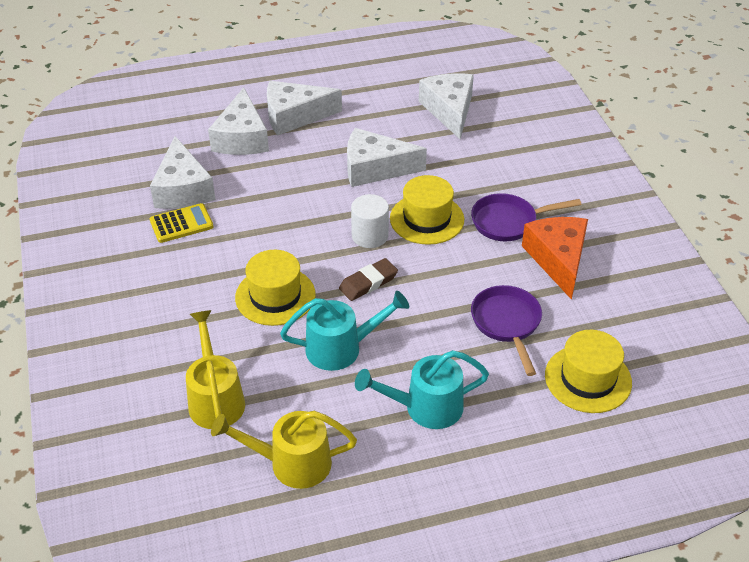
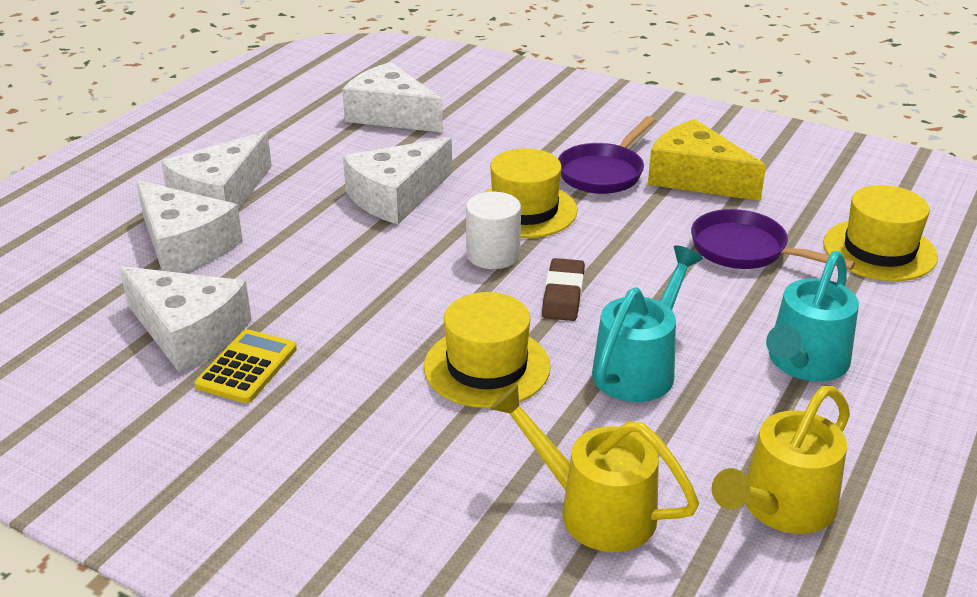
camera: 45 degrees left, 10 degrees down
(558, 259) = (696, 178): orange cheese -> yellow cheese

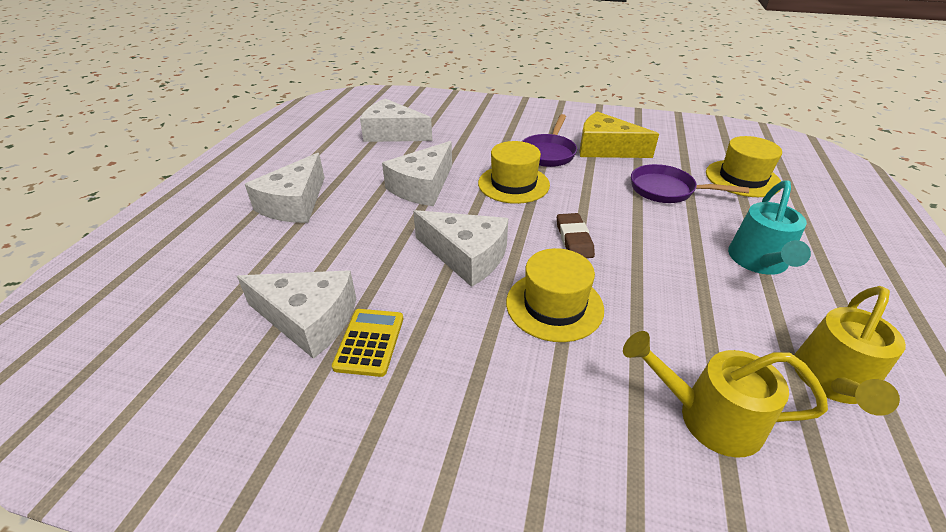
camera: 15 degrees left, 5 degrees up
(185, 245) = (280, 246): white cheese -> white cheese (466, 256)
(493, 255) = (510, 218): white cylinder -> none
(639, 367) = (658, 285): turquoise watering can -> none

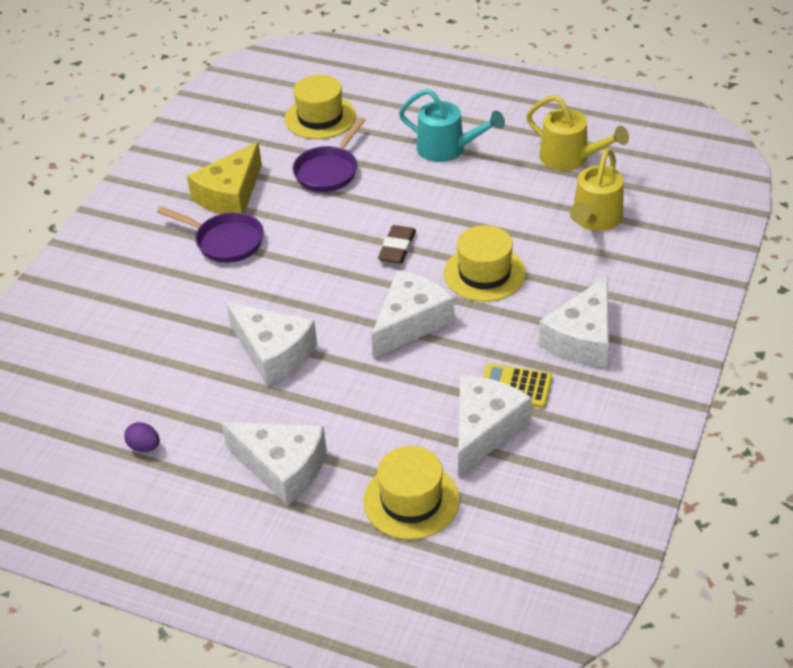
camera: 80 degrees left, 5 degrees up
(331, 148) = (144, 447): none -> purple egg
(392, 134) = (120, 383): white cheese -> white cheese (582, 338)
(513, 184) = (287, 277): yellow hat -> yellow hat (411, 500)
(574, 239) = (397, 248): brown eraser -> brown eraser turned 75 degrees counterclockwise

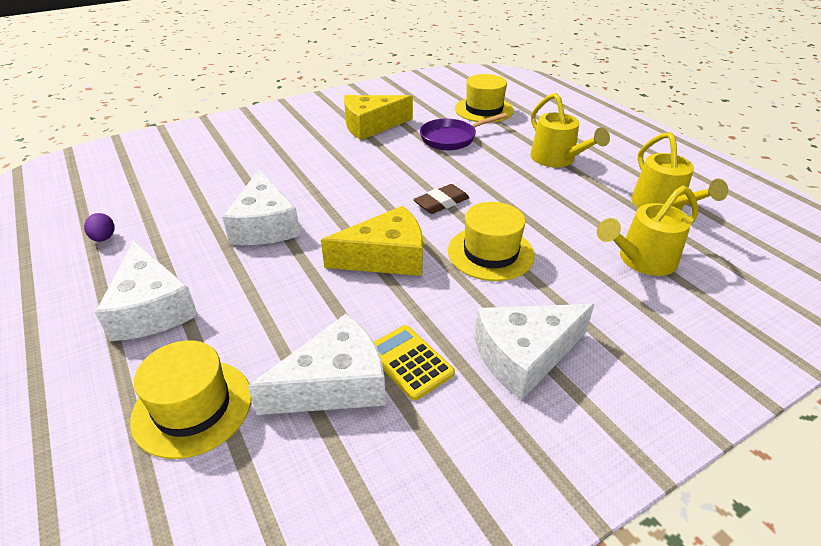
camera: 35 degrees right, 5 degrees down
(225, 241) = (332, 147): purple pan -> none
(410, 322) = (386, 257): white cheese -> yellow cheese
(448, 149) = (557, 160): turquoise watering can -> yellow watering can

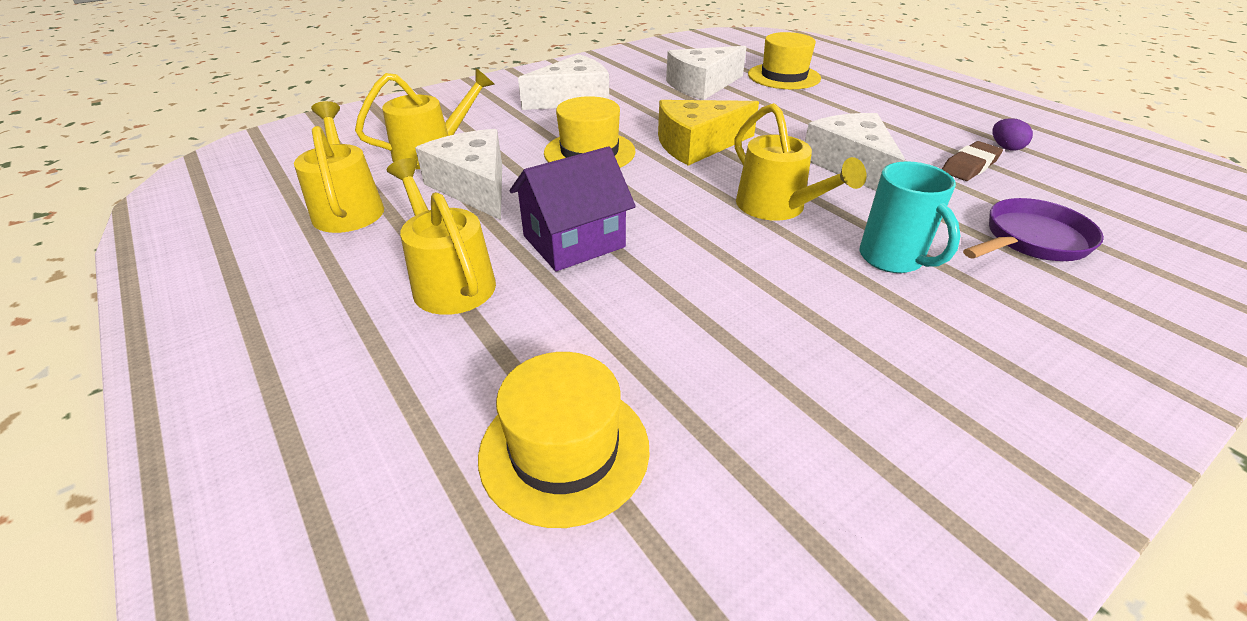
camera: 175 degrees right, 0 degrees up
(151, 308) = (874, 108): white cheese -> white cheese (474, 187)
(308, 159) = (892, 259): none -> turquoise mug
(352, 191) = (778, 208): none -> yellow watering can
(371, 126) = (837, 357): yellow cheese -> none
(409, 362) = (655, 94): yellow calculator -> none
(441, 202) = (649, 199): brown eraser -> brown eraser (969, 166)
(452, 138) = (646, 325): purple pan -> purple pan (1031, 240)
(492, 176) = (574, 241): none -> purple house

